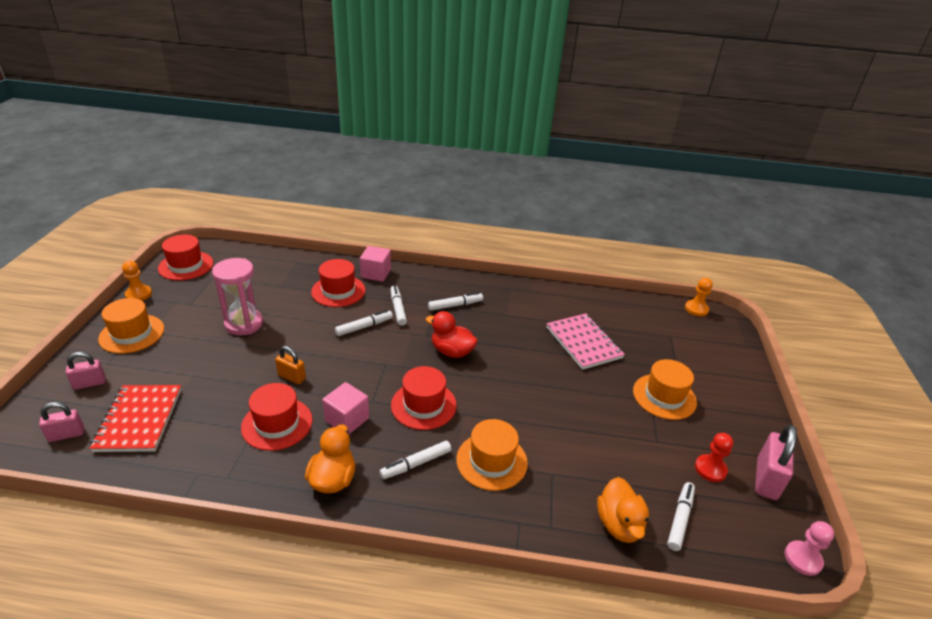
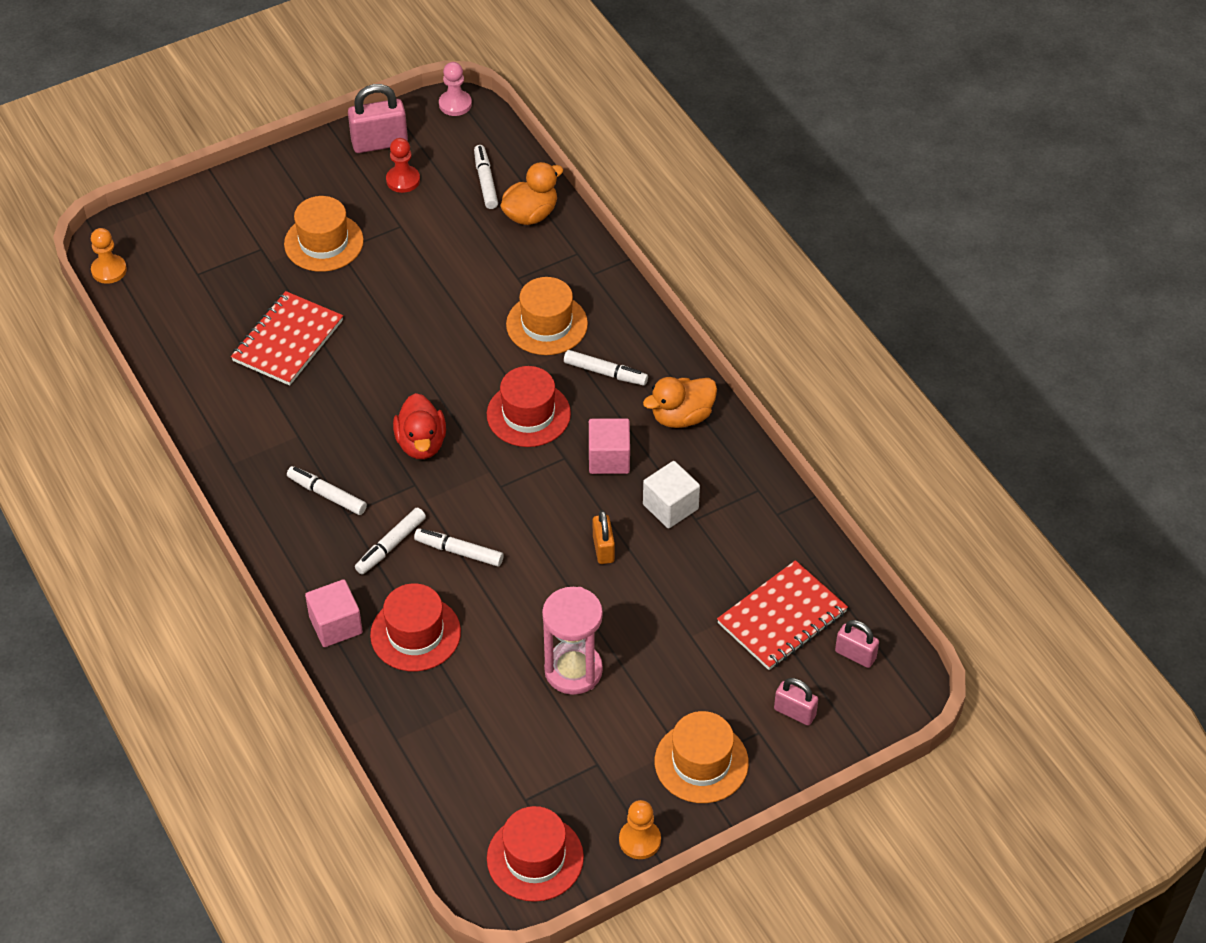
camera: 125 degrees left, 15 degrees up
(277, 423) = (670, 507): red hat -> white cube
(583, 342) = (287, 341): pink notebook -> red notebook
(680, 519) = (485, 181): white marker -> white marker turned 90 degrees clockwise

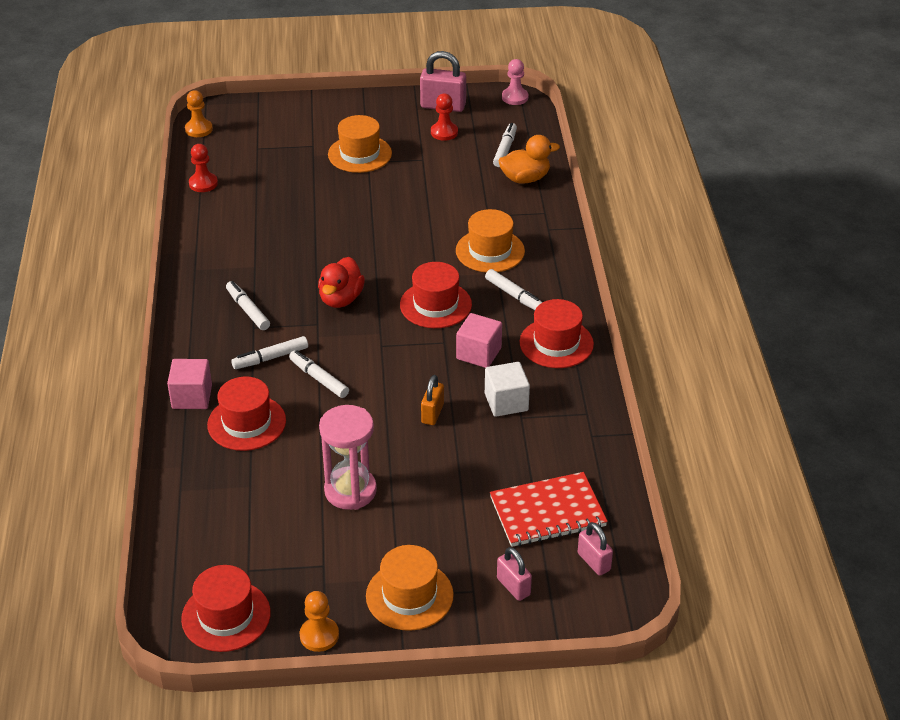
camera: 25 degrees right, 10 degrees down
(165, 345) = (203, 183): none -> red pawn
(287, 341) = (290, 206): red notebook -> none
(682, 416) = (556, 343): orange duck -> red hat

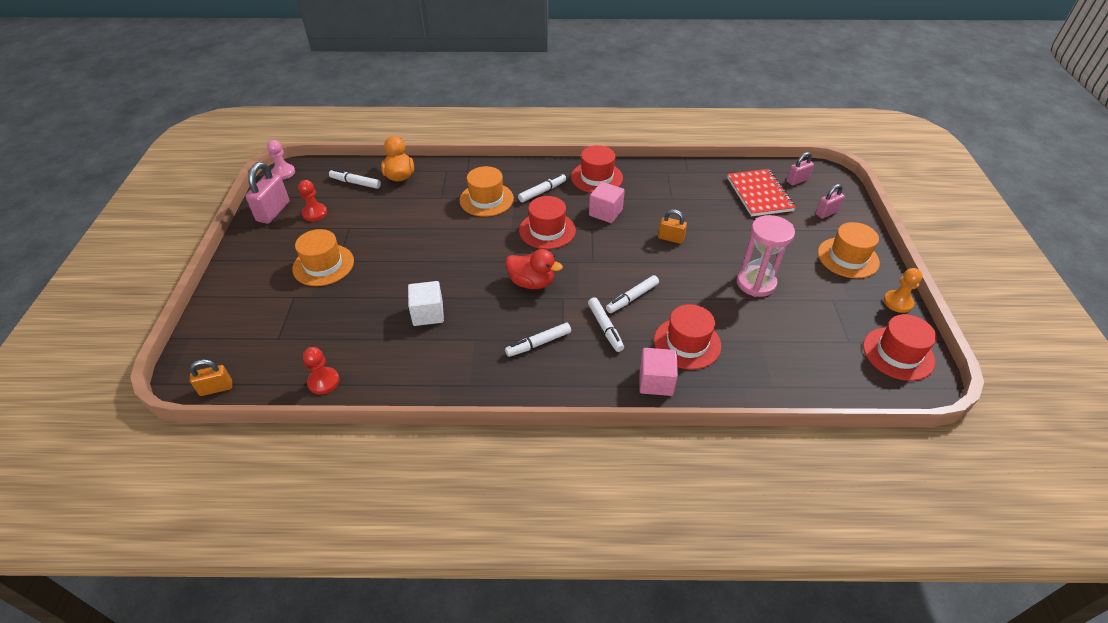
camera: 85 degrees left, 5 degrees up
(199, 129) = (216, 388): orange pawn -> orange padlock
(506, 402) = (657, 204): white cube -> white cube (428, 313)

